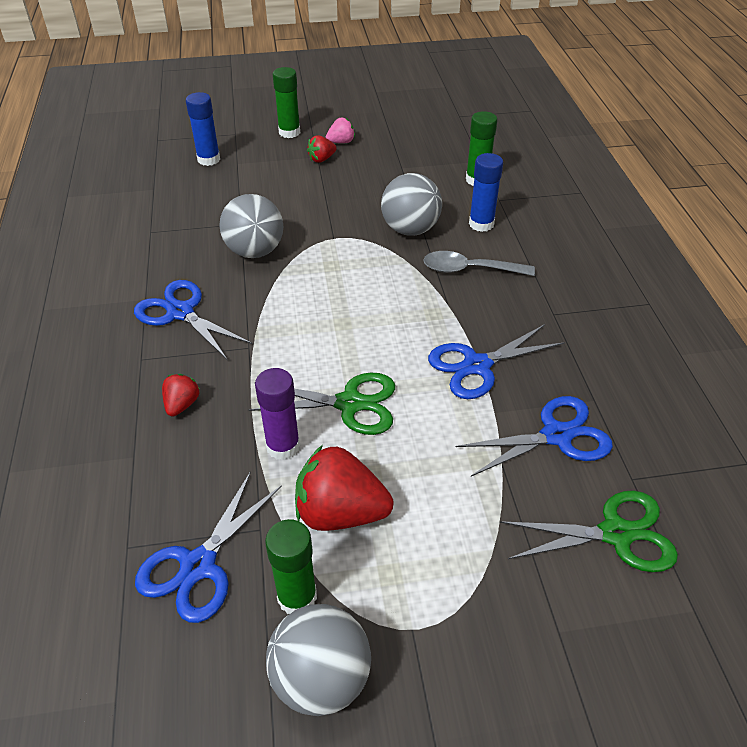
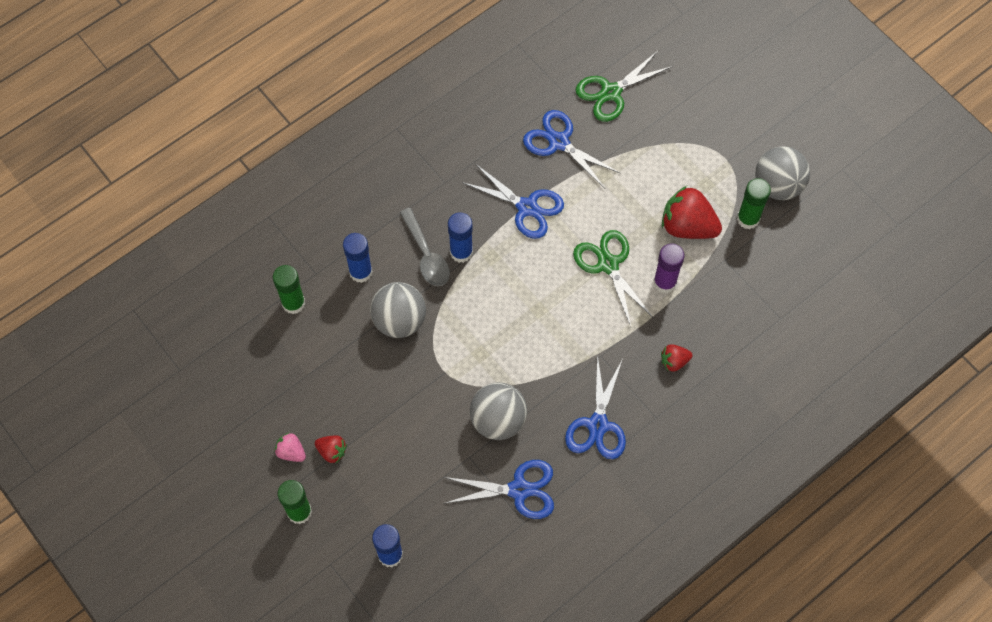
camera: 120 degrees left, 20 degrees up
(198, 565) = (765, 275): blue scissors -> blue scissors (519, 490)
(340, 513) = (687, 226): red strawberry -> red strawberry turned 135 degrees clockwise
(455, 294) = (461, 252): none -> blue glue stick
(616, 534) = (610, 92): green scissors -> green scissors turned 90 degrees counterclockwise

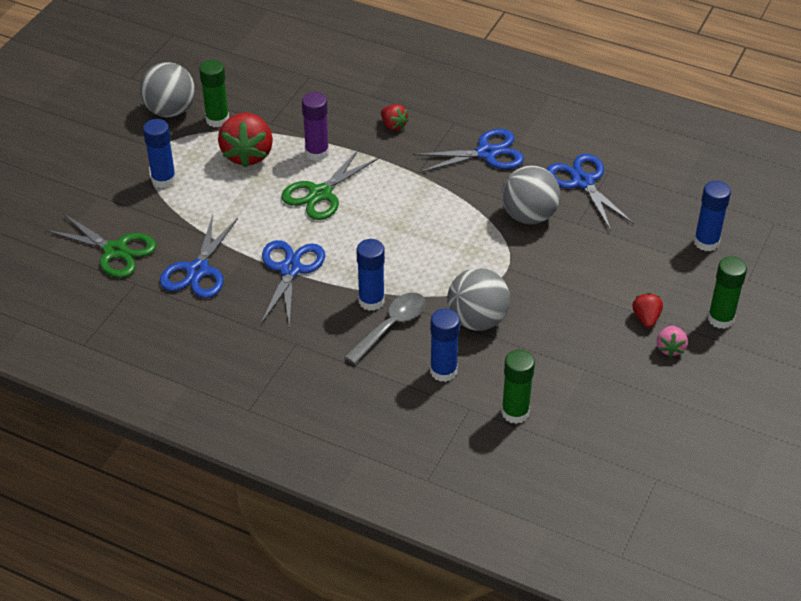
camera: 115 degrees left, 20 degrees down
(683, 152) = (163, 180): none -> blue glue stick

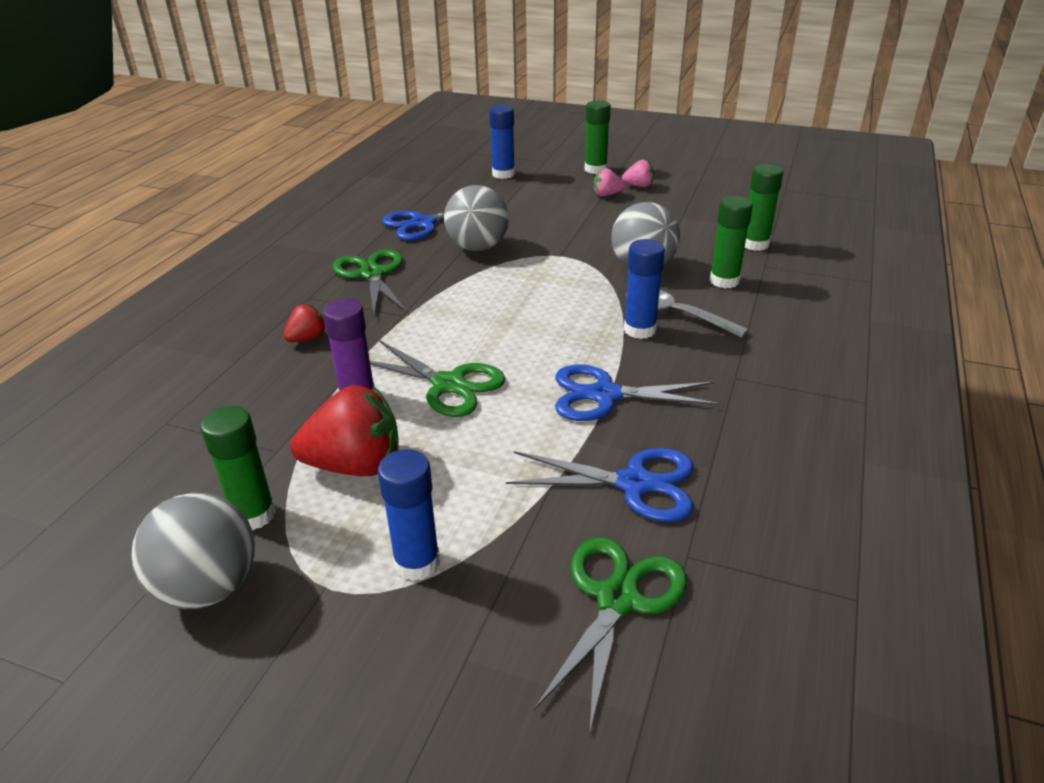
camera: 95 degrees left, 10 degrees down
(443, 371) = (724, 281): blue glue stick -> green glue stick
(487, 153) = (372, 274): blue scissors -> green scissors
(646, 318) = (607, 195): red strawberry -> pink strawberry

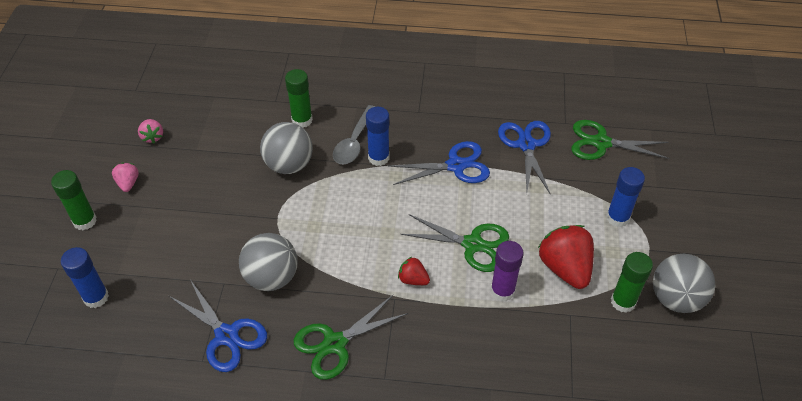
camera: 105 degrees left, 15 degrees up
(307, 338) = (445, 351): red strawberry -> red strawberry (413, 279)
(448, 385) = (472, 244): green scissors -> green scissors turned 90 degrees clockwise
(605, 395) = (456, 166): blue scissors -> blue scissors turned 90 degrees counterclockwise
(607, 195) = (150, 204): pink strawberry -> pink strawberry (152, 137)
(755, 244) = (241, 106): green glue stick -> none

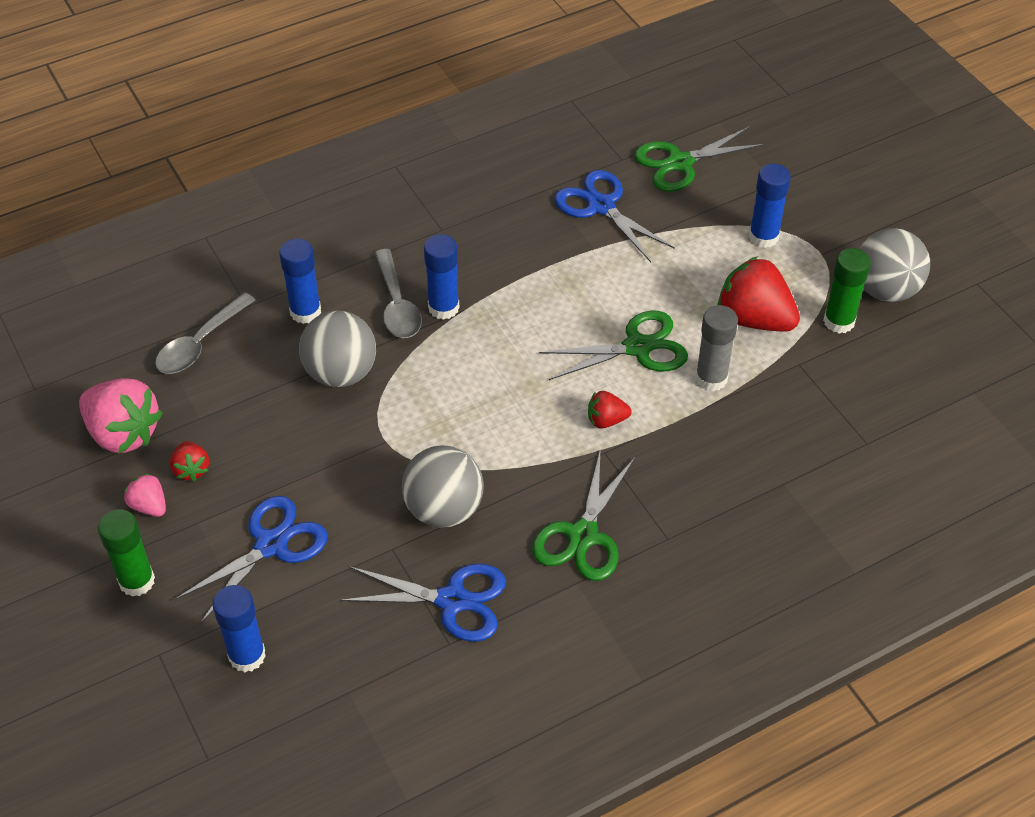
camera: 35 degrees left, 0 degrees up
(152, 137) = (123, 433): pink strawberry -> pink strawberry, size x1.98
(166, 175) = (191, 469): none -> red strawberry
(233, 109) = (200, 344): none -> grey spoon
(302, 120) = (305, 312): green glue stick -> blue glue stick
(456, 166) = (542, 270): blue scissors -> blue scissors (271, 545)
(502, 291) = (711, 378): purple glue stick -> grey glue stick

